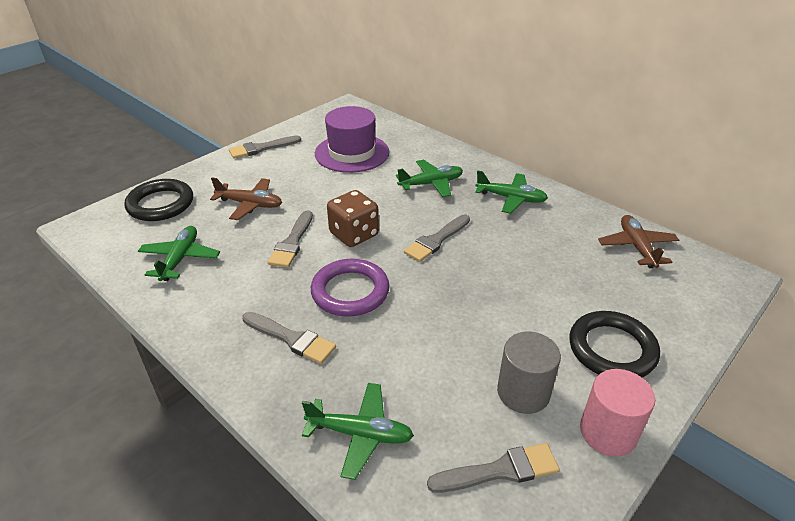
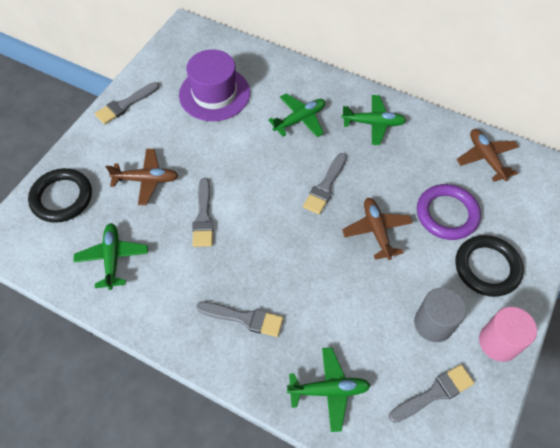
camera: 15 degrees left, 20 degrees up
(350, 291) = (273, 259): purple ring -> purple ring (447, 214)
(354, 234) = (253, 195): brown dice -> none
(481, 288) = (376, 231): none -> brown plane

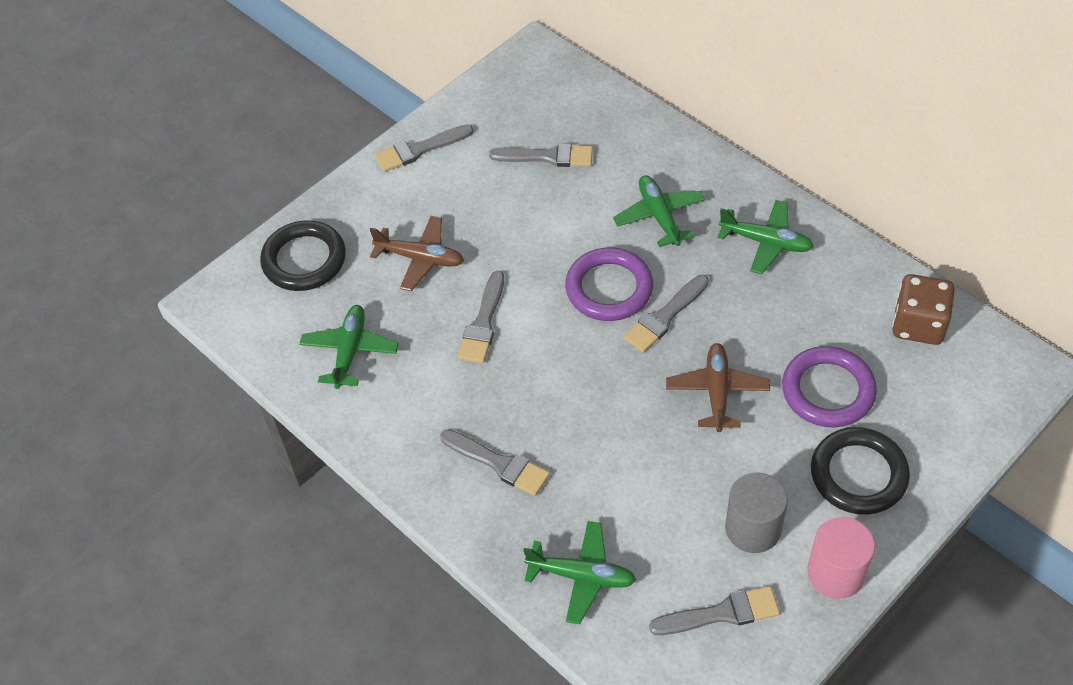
camera: 20 degrees right, 5 degrees down
(214, 94) = (548, 157): purple hat -> grey brush
(282, 174) = (609, 288): none -> purple ring
(300, 119) = (659, 216): green plane -> green plane turned 90 degrees counterclockwise
(486, 158) = (918, 325): brown plane -> brown dice

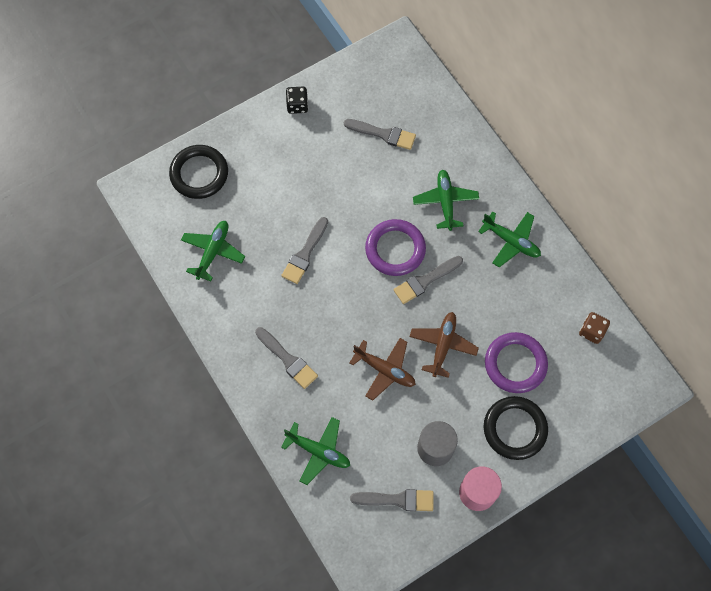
camera: 10 degrees right, 15 degrees up
(419, 149) = (297, 105): grey brush -> black dice
(420, 258) = (276, 193): brown plane -> brown plane (385, 370)
(918, 325) = (591, 331): brown dice -> brown dice, size x0.64

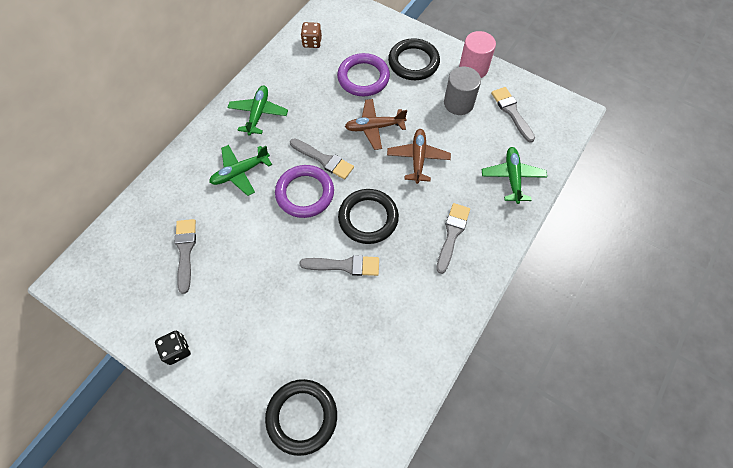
camera: 115 degrees left, 5 degrees down
(213, 252) = (384, 353): green plane -> none
(341, 293) = (368, 218): none -> black ring

